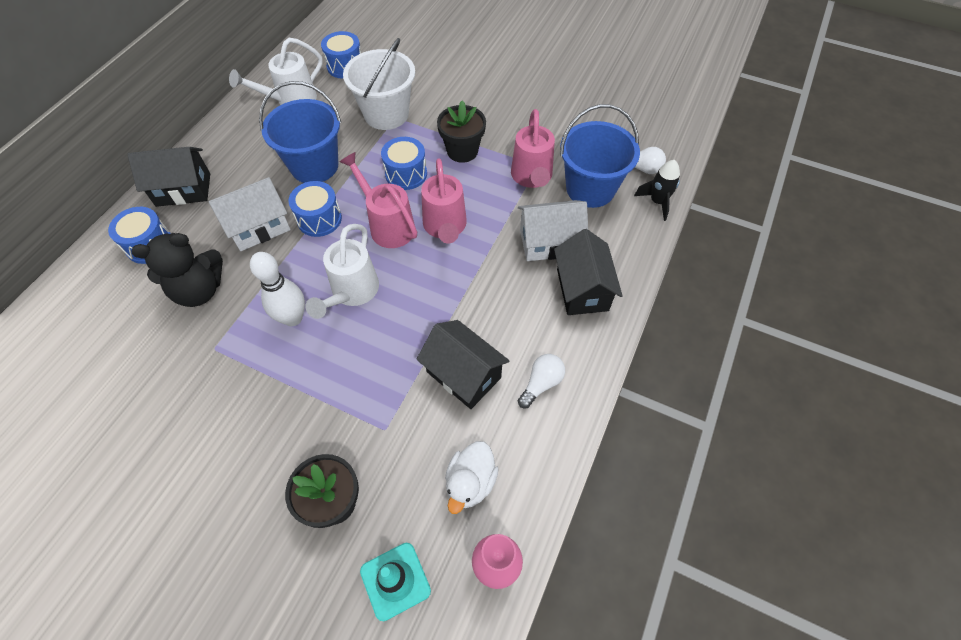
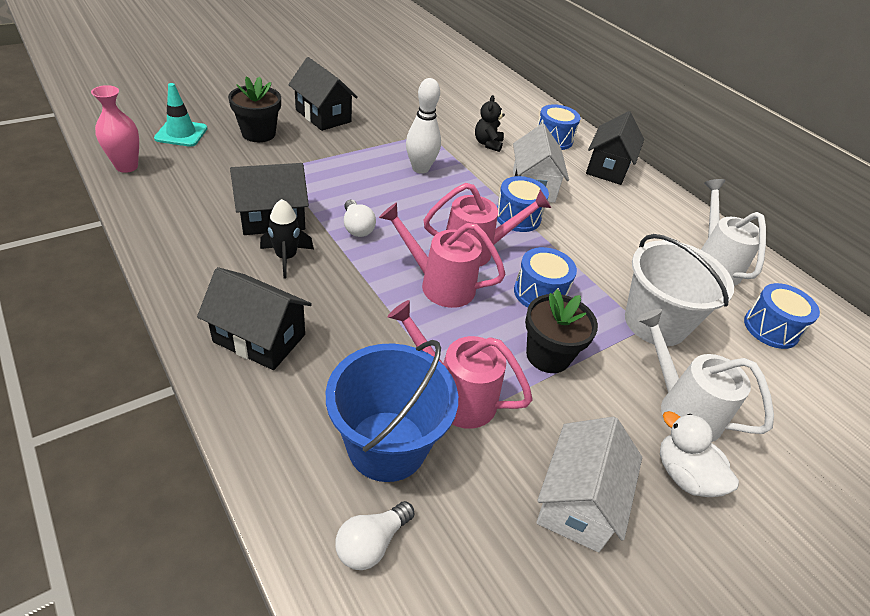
camera: 115 degrees right, 15 degrees down
(199, 290) = (488, 144): black teddy bear -> black teddy bear, size x0.60
(243, 470) = (323, 116): none -> black house
(314, 166) = (594, 240): blue bucket -> none
(352, 292) = (416, 202): white watering can -> white watering can (682, 409)
(470, 482) = (190, 183): white duck -> white duck (684, 475)
(541, 383) = (208, 253): white light bulb -> white light bulb (357, 227)
(549, 242) = (344, 350): white house -> white house (577, 501)
(657, 202) = (294, 513): black rocket -> black rocket (286, 258)

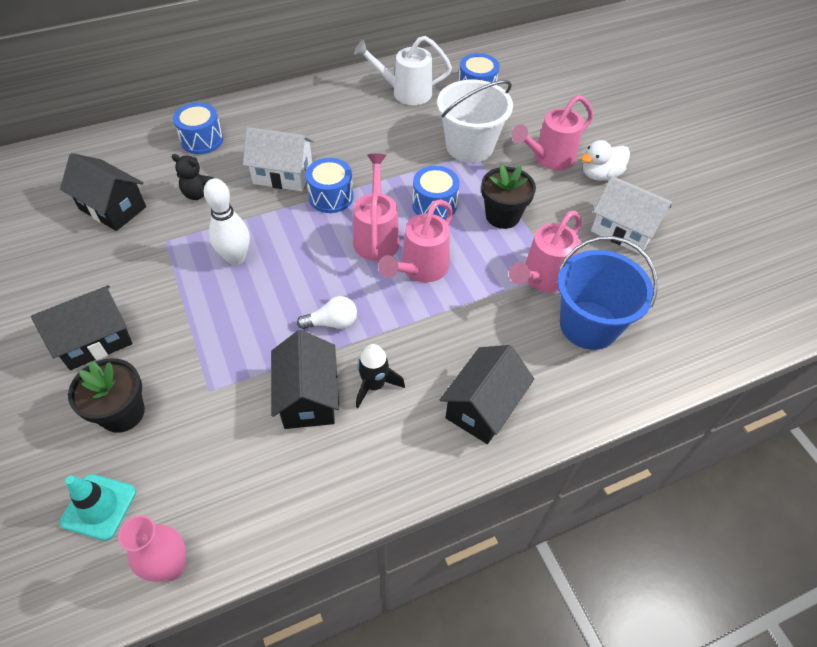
camera: 75 degrees left, 10 degrees up
(371, 543) = (663, 341): white light bulb -> none
(607, 168) = (262, 114): black house -> black house (112, 208)
(682, 409) = (549, 158): white watering can -> pink watering can

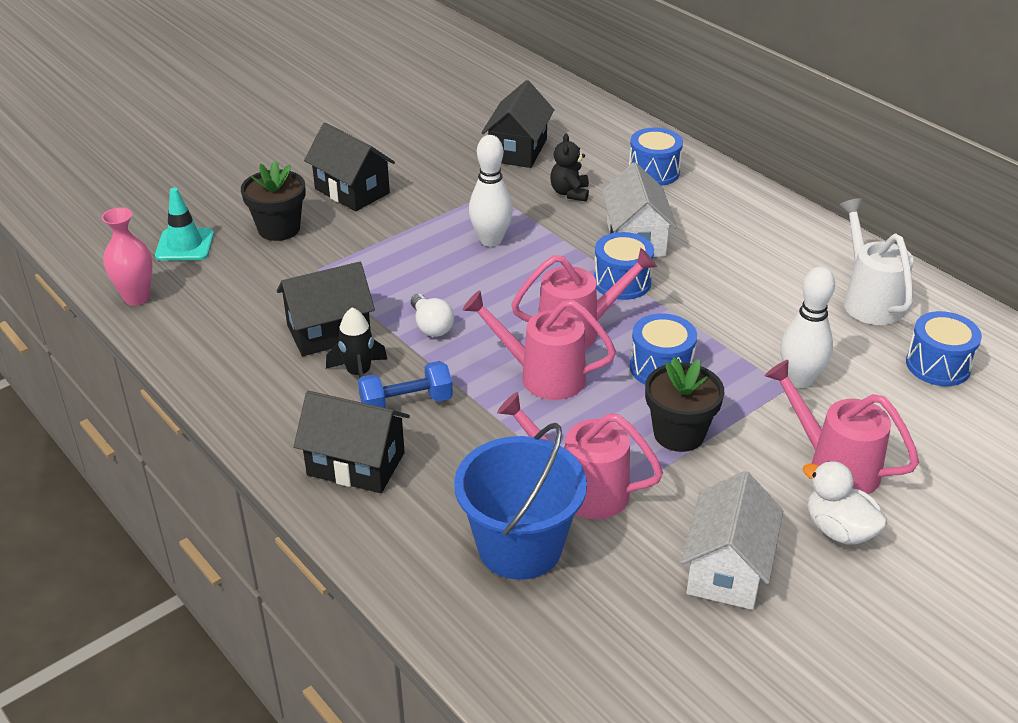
camera: 75 degrees right, 15 degrees down
(422, 359) = (406, 403): none -> blue dumbbell
(469, 146) = (800, 380): white bucket -> white bowling pin

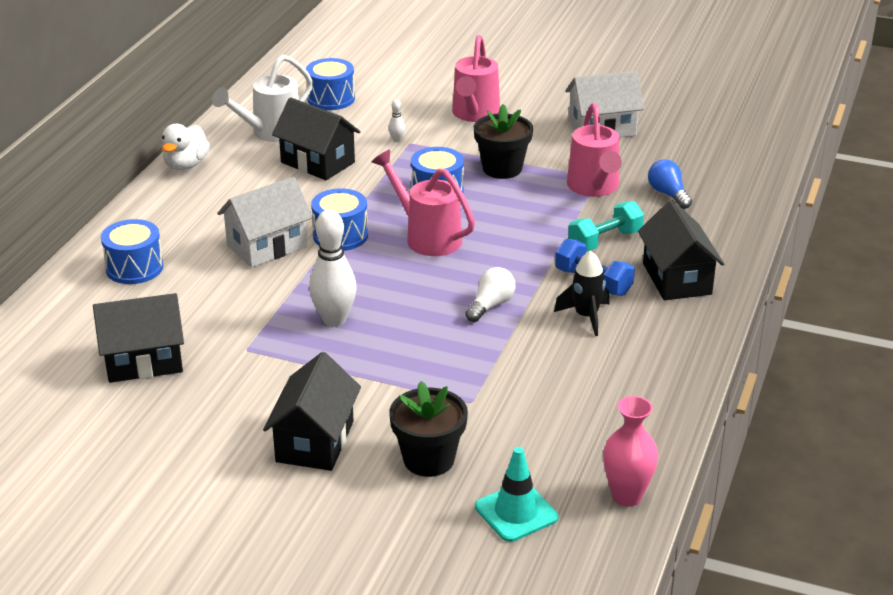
camera: 120 degrees left, 5 degrees down
(329, 332) = (552, 354): black house -> black house (317, 162)
(468, 445) = (605, 241): none -> turquoise dumbbell
(520, 547) = (668, 194): blue bucket -> blue light bulb
(543, 376) = (498, 235): pink watering can -> none
(570, 193) = (211, 303): black teddy bear -> none
(800, 380) = (397, 140): white bowling pin -> white bowling pin, size x0.43
(839, 530) = (530, 104): white duck -> white duck (186, 165)

